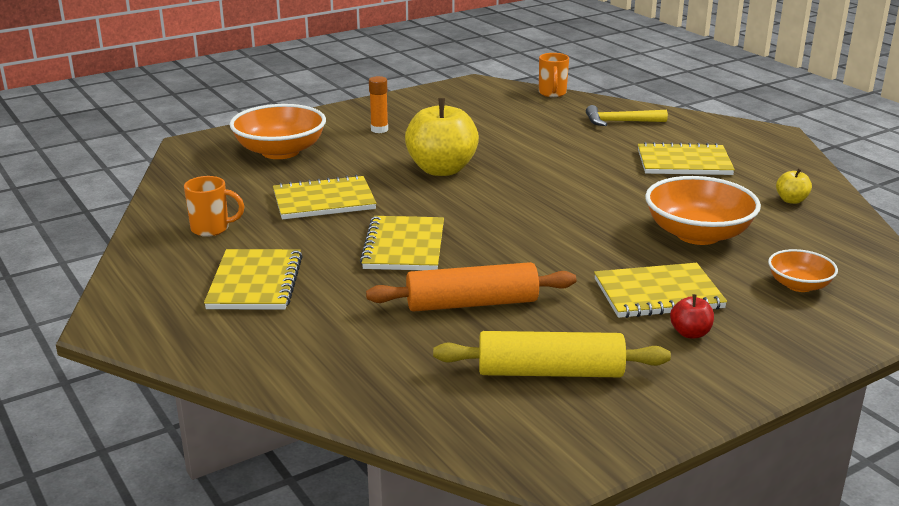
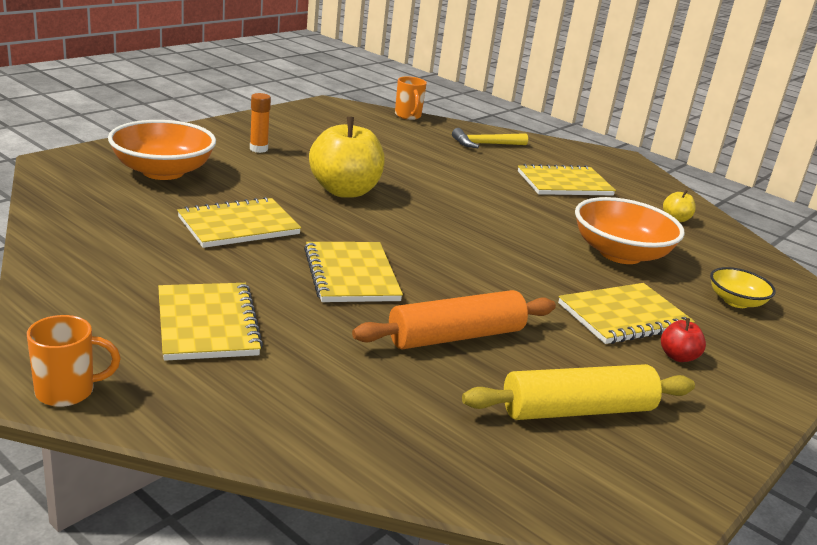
camera: 20 degrees left, 0 degrees up
(211, 229) = (125, 261): orange mug -> orange mug (67, 391)
(799, 285) = (736, 301): orange bowl -> yellow bowl

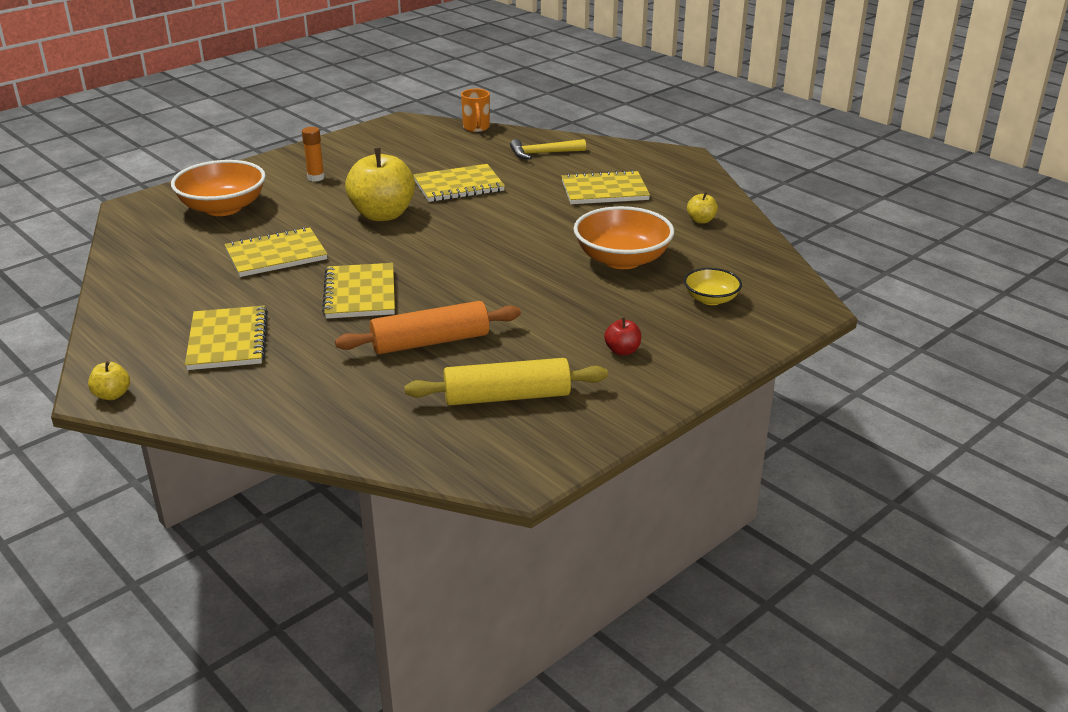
camera: 10 degrees right, 5 degrees up
(67, 391) = (112, 395): orange mug -> yellow apple
(624, 316) = (592, 318): yellow notebook -> yellow notebook (458, 186)

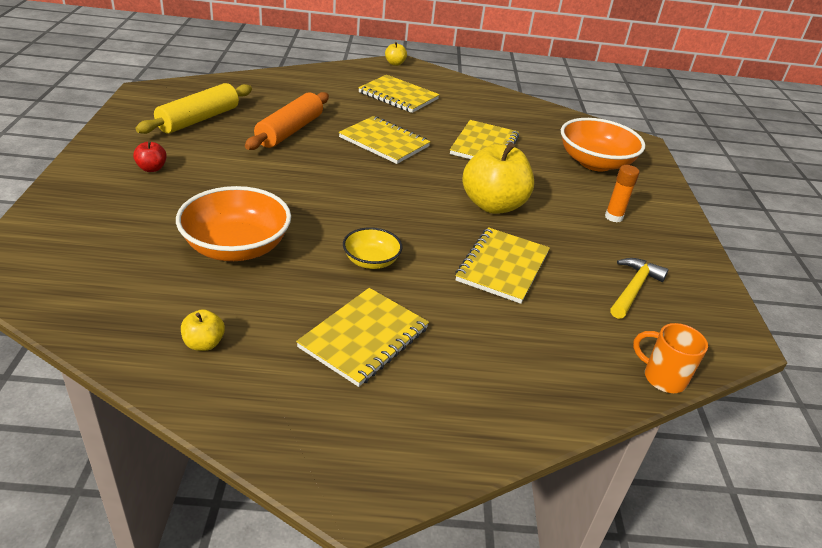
camera: 130 degrees right, 5 degrees up
(543, 153) = (519, 370): yellow hammer -> yellow hammer (633, 288)
(711, 299) = (112, 238): yellow bowl -> yellow bowl (371, 261)

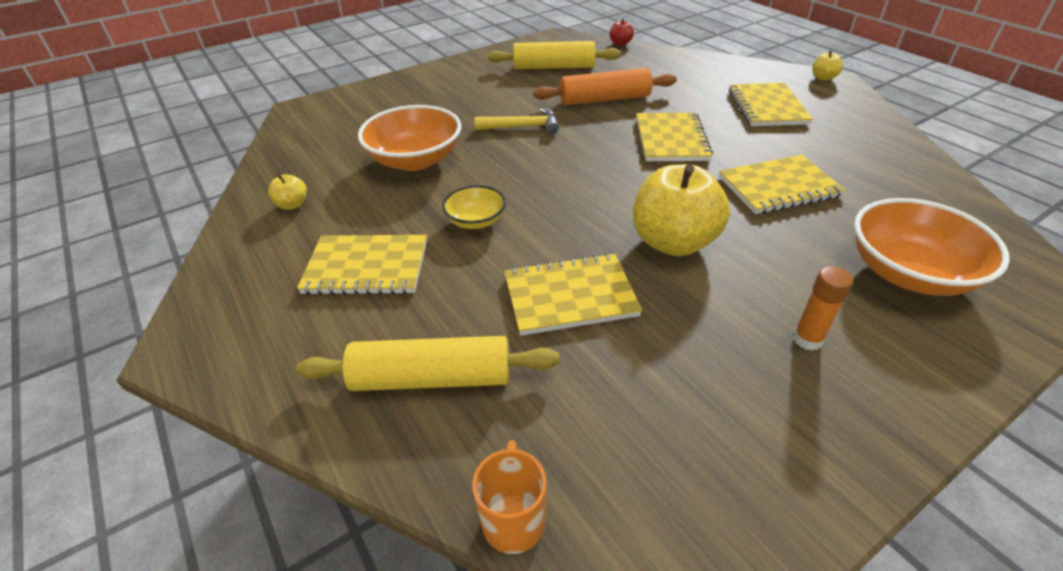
camera: 60 degrees right, 5 degrees up
(152, 168) = (465, 88): red apple -> red apple (620, 43)
(525, 359) = (432, 378): none -> yellow rolling pin
(633, 288) = (671, 419): yellow hammer -> yellow hammer (523, 127)

